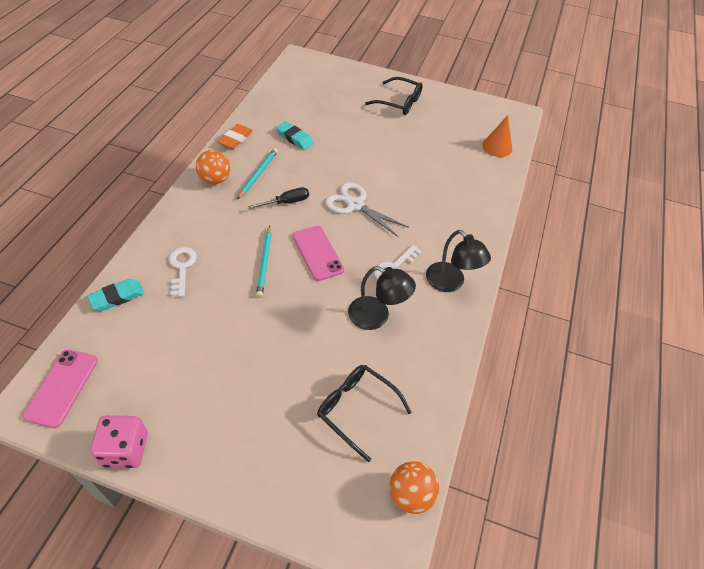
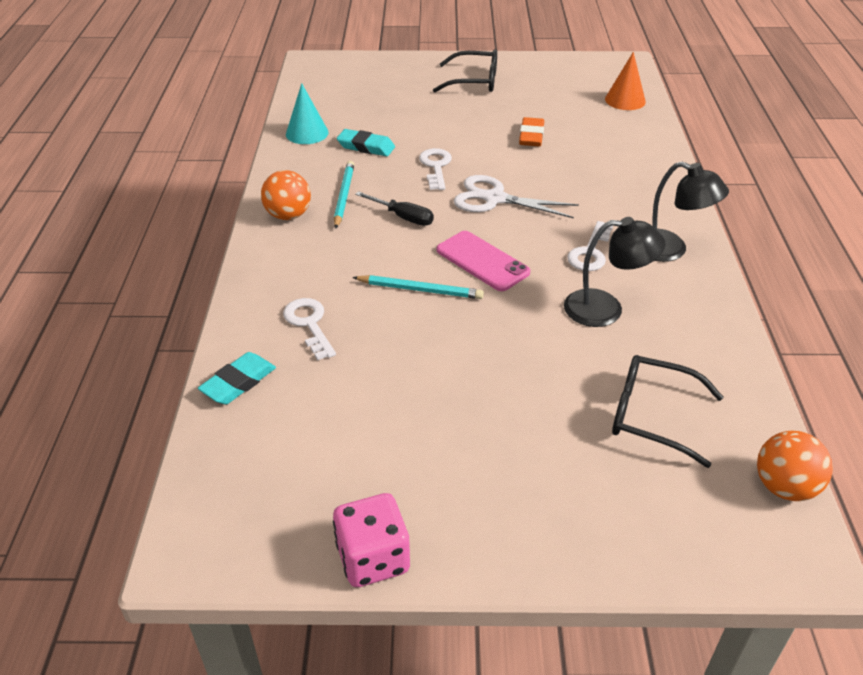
camera: 15 degrees left, 10 degrees down
(62, 387) = (228, 513): pink phone -> none
(235, 139) = (286, 165): orange eraser -> orange eraser (531, 136)
(263, 116) = (307, 133): none -> turquoise cone
(265, 263) = (420, 289): turquoise pencil -> turquoise pencil turned 60 degrees counterclockwise
(286, 202) = (403, 217): black screwdriver -> black screwdriver turned 75 degrees clockwise
(331, 167) = (436, 166): none -> white key

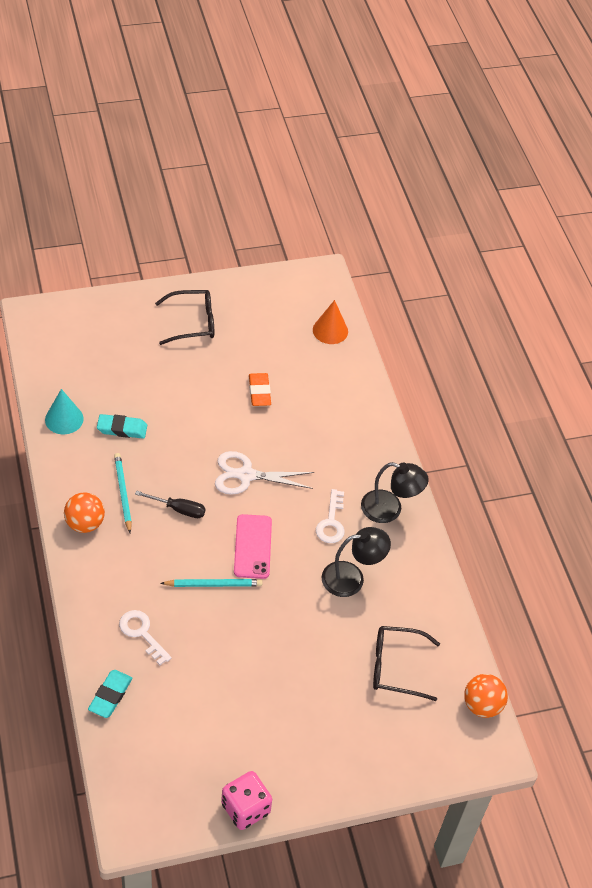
camera: 20 degrees left, 10 degrees up
(436, 166) = (188, 444): white key -> none
(482, 261) = (252, 546): pink phone -> pink phone turned 60 degrees clockwise

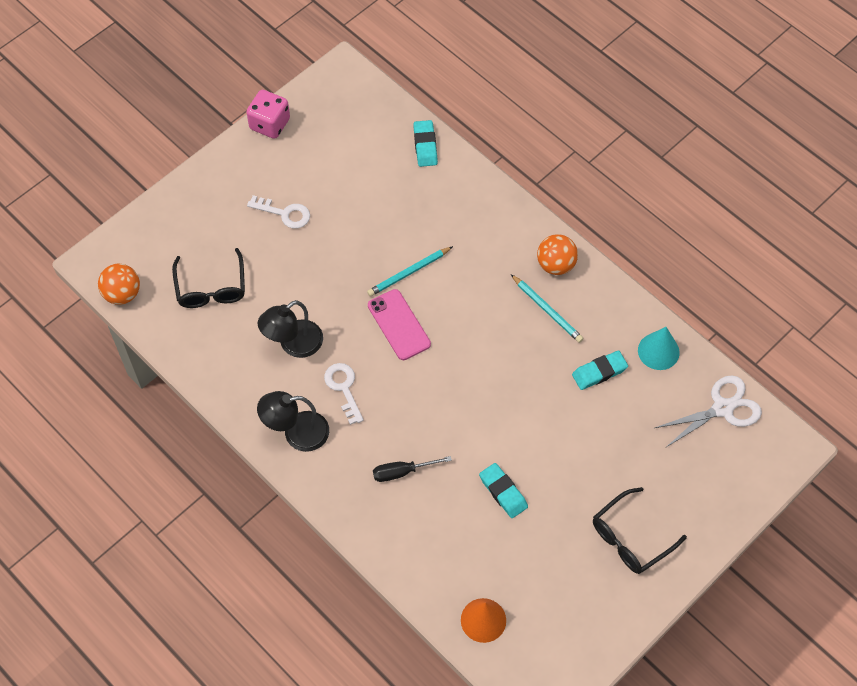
camera: 155 degrees right, 10 degrees up
(142, 633) = (437, 202): white key -> white key (284, 213)
(178, 509) = (487, 323): black screwdriver -> black screwdriver (402, 472)
(246, 475) = (452, 391): white scissors -> white scissors (722, 408)
(259, 392) = (503, 492): orange eraser -> turquoise eraser
(396, 667) = (211, 287): black glasses -> black glasses turned 105 degrees clockwise

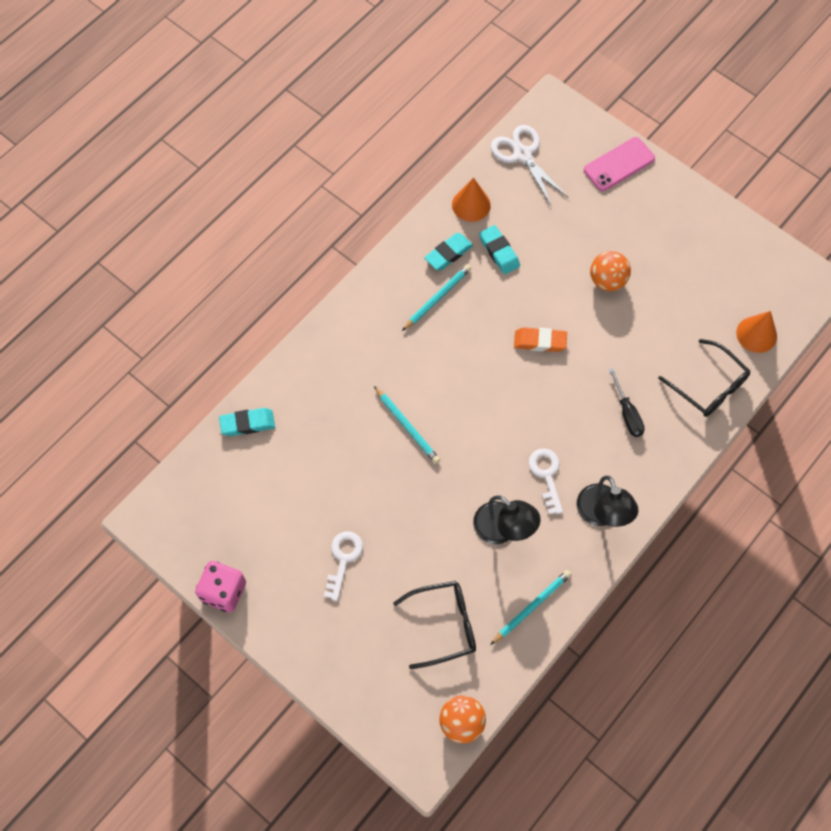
camera: 95 degrees left, 5 degrees up
(215, 360) = (531, 607): none -> turquoise pencil
(343, 388) = (546, 475): white key -> white key turned 105 degrees clockwise
(399, 325) = (468, 430): pink phone -> pink phone (619, 164)
(490, 399) = (540, 341): none -> orange eraser
(503, 492) = (632, 325): turquoise eraser -> turquoise eraser (448, 254)
(556, 265) = (385, 293): orange ball -> orange ball (607, 280)
(631, 538) = (658, 223): black glasses -> black glasses (708, 385)
(658, 351) = (471, 205): turquoise cone -> orange cone

